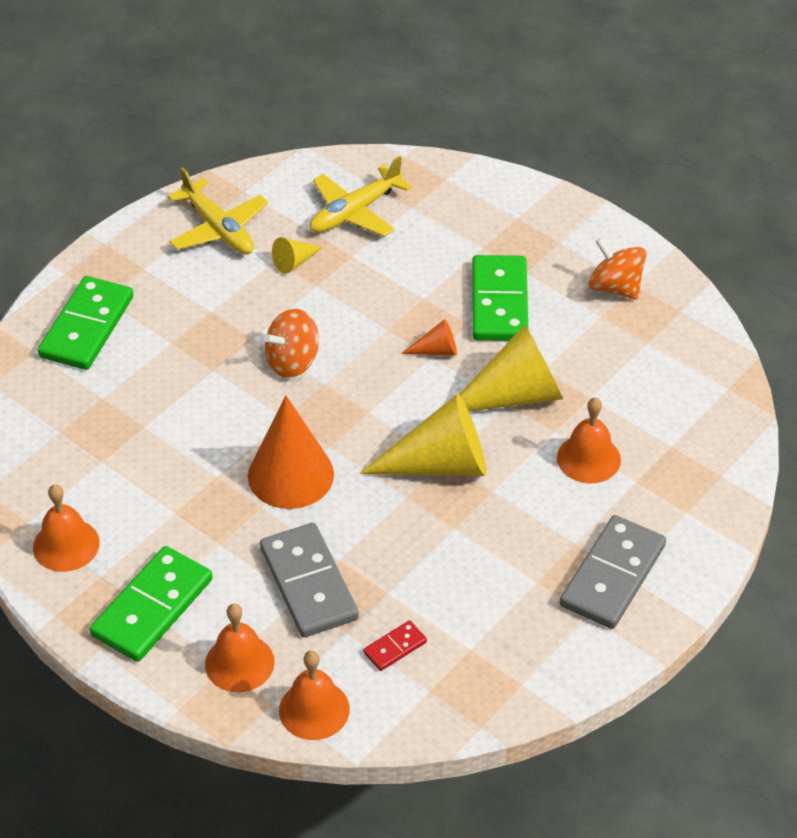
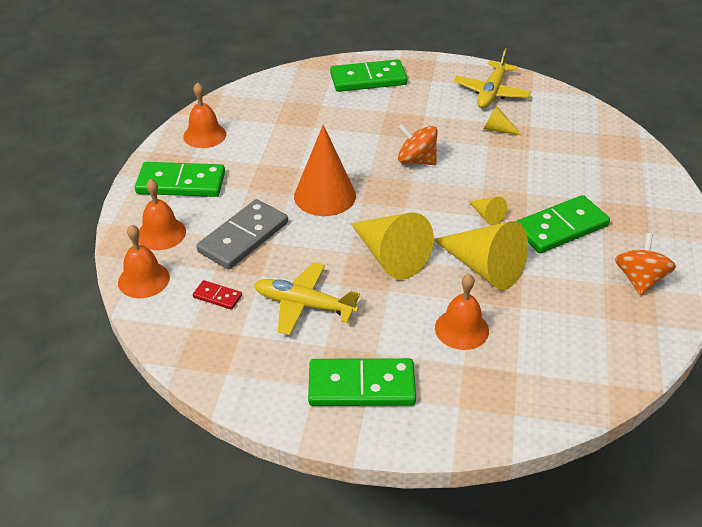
camera: 60 degrees right, 5 degrees down
(355, 212) = (566, 136): yellow plane -> yellow plane (304, 305)
(436, 350) = (487, 216): orange cone -> yellow cone
(613, 576) = (361, 386): grey domino -> green domino

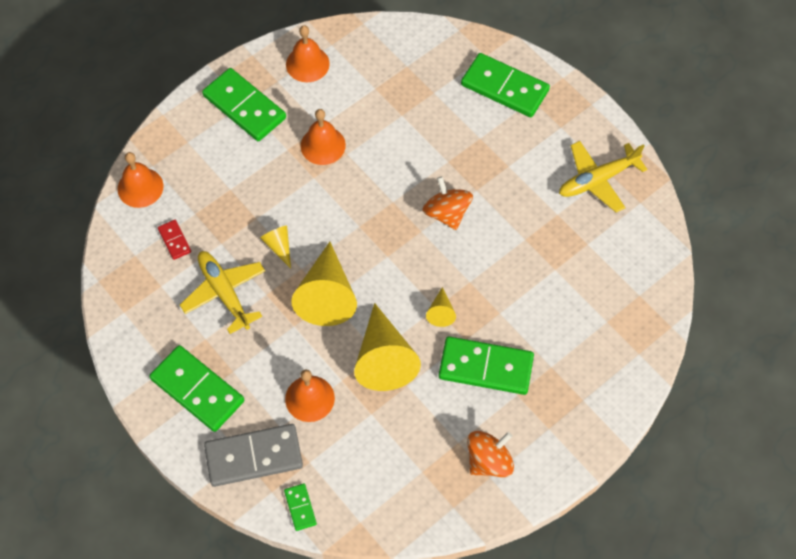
camera: 40 degrees right, 20 degrees up
(161, 233) = (188, 150): orange bell -> orange bell (323, 145)
(243, 237) = (240, 197): grey domino -> grey domino (254, 457)
(325, 195) = (338, 198): orange cone -> none
(497, 129) = (553, 227): yellow cone -> yellow cone (279, 246)
(551, 408) = (300, 507): none -> green domino

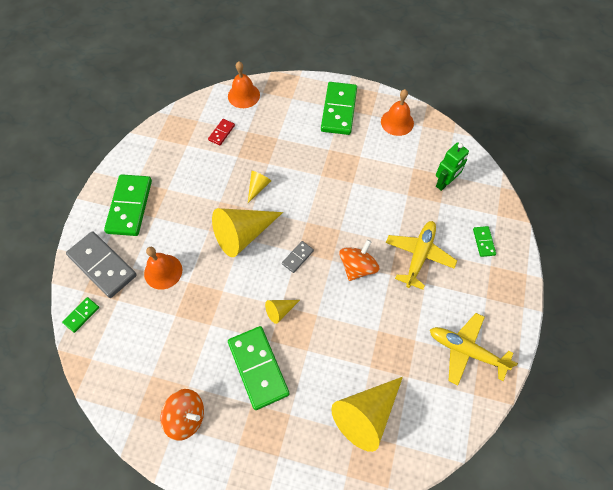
camera: 55 degrees right, 0 degrees up
(224, 293) = (205, 179): yellow plane -> yellow plane (419, 255)
(323, 145) = (347, 166): orange bell -> none
(384, 358) = (221, 297): yellow cone -> yellow cone (366, 414)
(394, 260) = (297, 257): none -> grey domino
(415, 73) = (444, 183): none -> green robot
(504, 88) = (483, 242): green domino -> green domino, size x0.47

